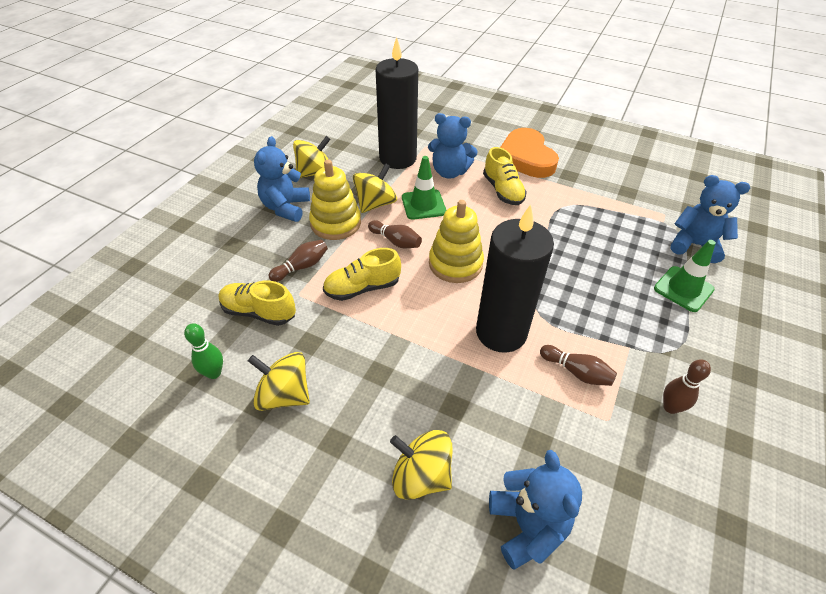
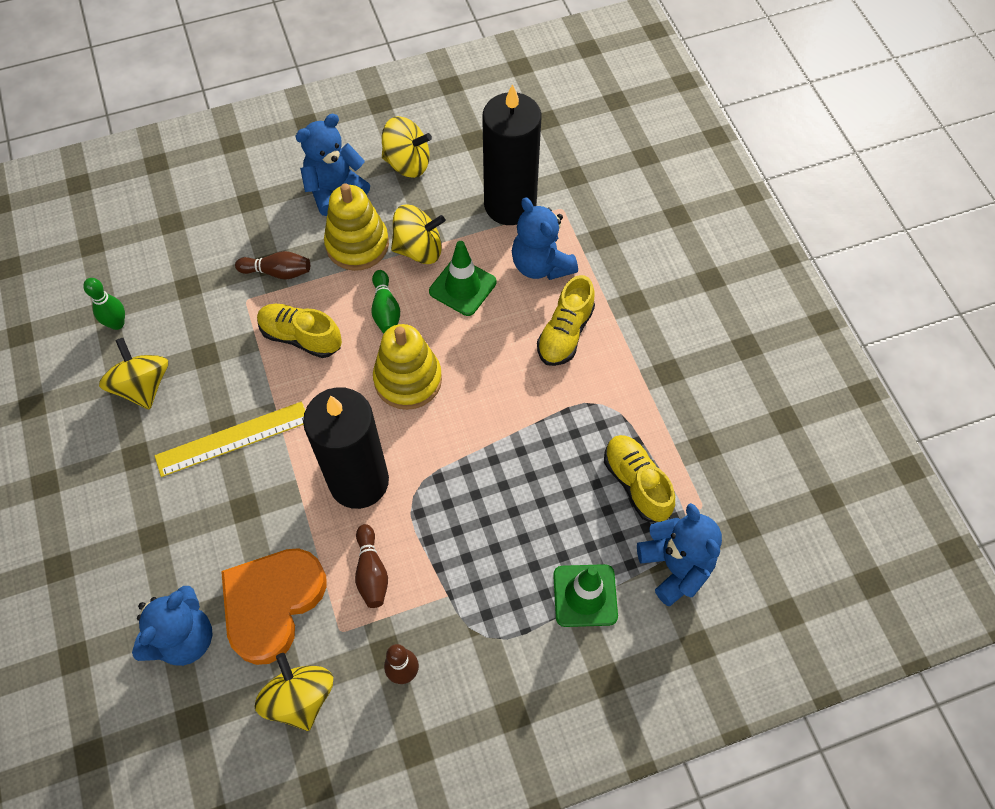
camera: 45 degrees right, 15 degrees up
(259, 312) = (199, 292): yellow shoe -> yellow shoe (636, 483)
(392, 374) = (233, 439): none -> yellow ruler
(396, 241) = (385, 310): brown bowling pin -> green bowling pin
(421, 476) = (160, 536): yellow spinning top -> yellow spinning top (300, 698)
(526, 158) = (651, 310): orange heart -> orange heart (272, 604)

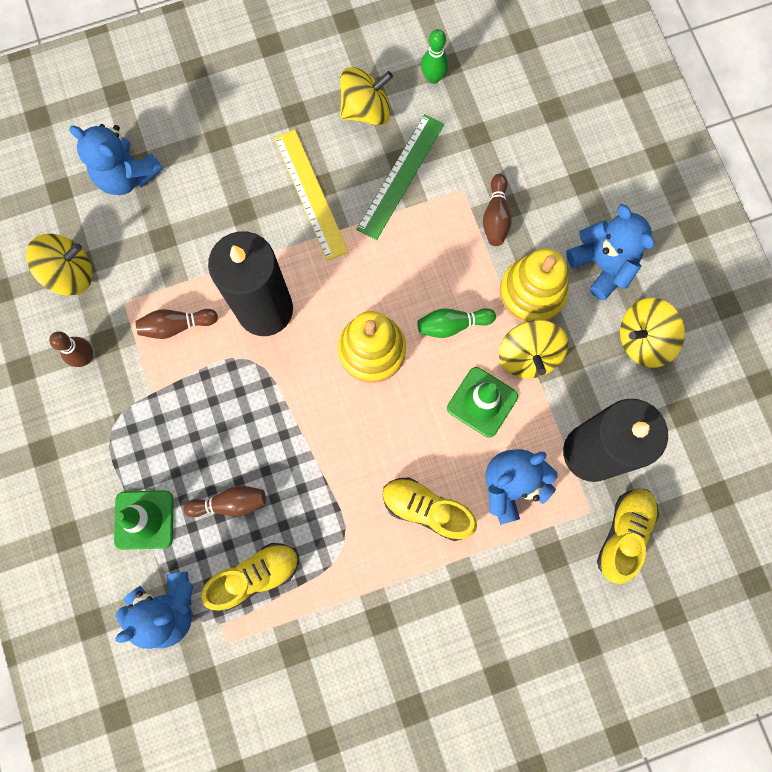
camera: 90 degrees right, 15 degrees up
(223, 354) = (400, 176): none -> green ruler
(272, 604) = (152, 243): orange heart -> none
(301, 337) = (420, 245): yellow shoe -> yellow shoe (623, 534)
(407, 163) = (643, 339): yellow spinning top -> yellow spinning top turned 60 degrees clockwise
(565, 509) = (230, 503): none -> brown bowling pin

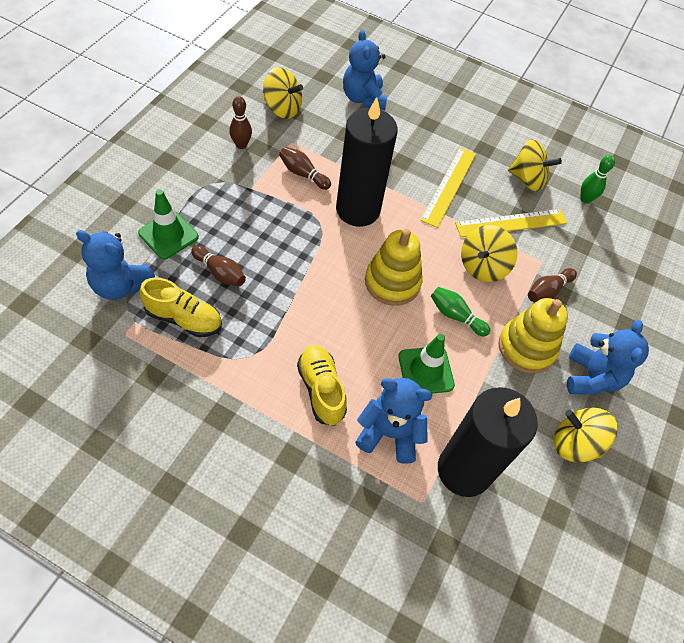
camera: 40 degrees right, 20 degrees down
(400, 176) = (511, 223): green ruler -> yellow ruler
(528, 355) = (485, 376): yellow spinning top -> yellow spinning top (482, 266)
(623, 534) = (429, 542): yellow shoe -> none

